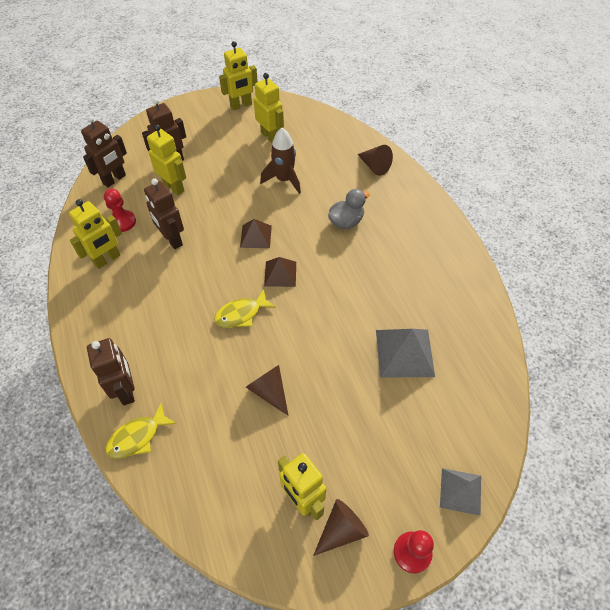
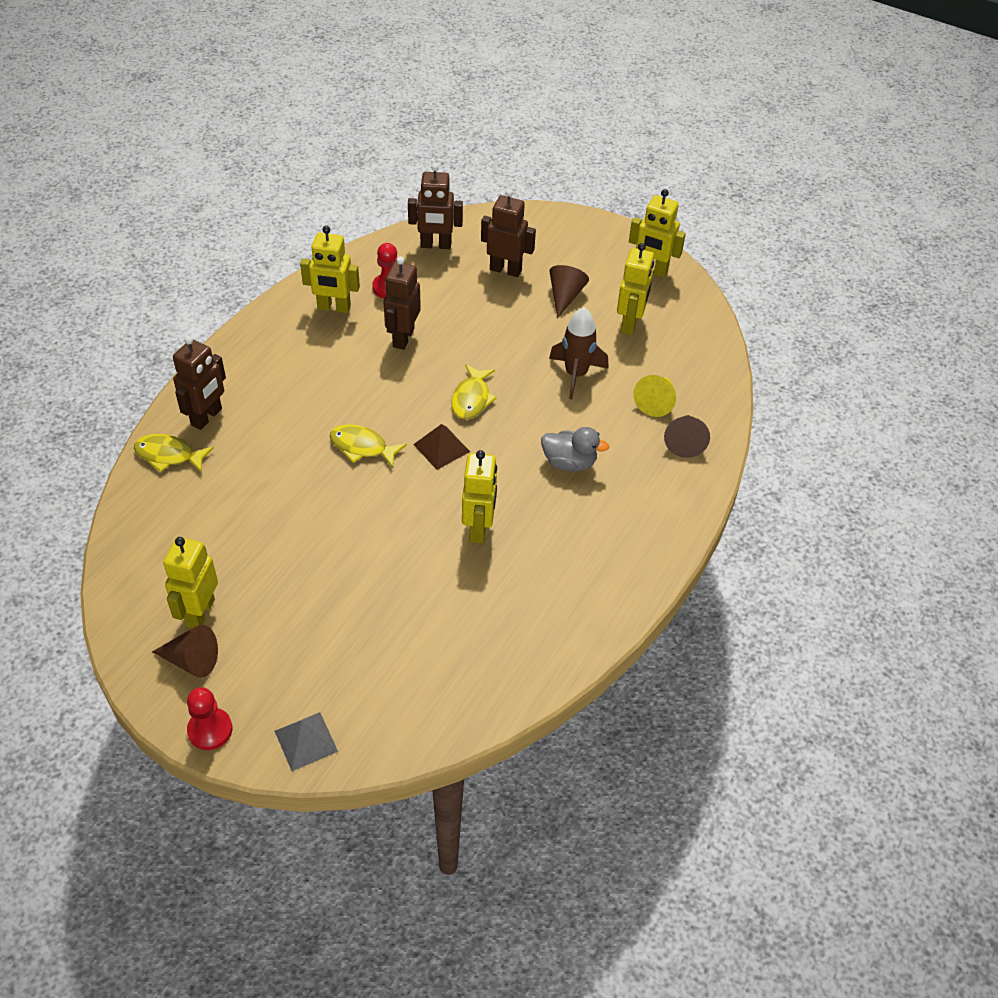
camera: 50 degrees right, 5 degrees down
(174, 187) = (472, 295): yellow robot -> yellow robot (479, 528)
(255, 236) = (471, 399): brown pyramid -> yellow fish
(269, 391) = (292, 522): brown cone -> brown cone (565, 296)
(336, 160) = (656, 402): none -> yellow cone
(404, 353) = (434, 610): grey pyramid -> none

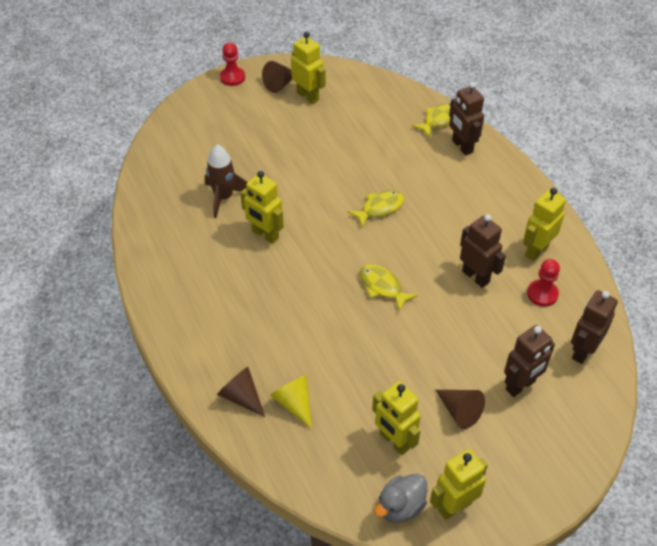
camera: 125 degrees right, 0 degrees up
(306, 741) = (194, 106): grey pyramid -> none
(441, 448) = (348, 248): brown pyramid -> none
(569, 462) = (279, 312): grey duck -> grey duck (400, 507)
(576, 374) = (362, 366): brown rocket -> brown rocket (224, 198)

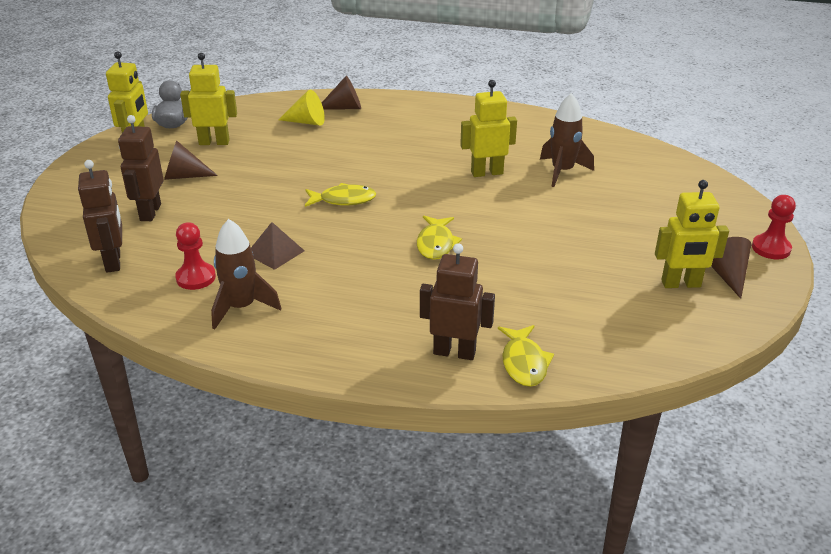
camera: 130 degrees right, 15 degrees down
(476, 276) = (275, 252): brown robot -> brown pyramid
(536, 250) = (241, 307): yellow robot -> brown rocket

